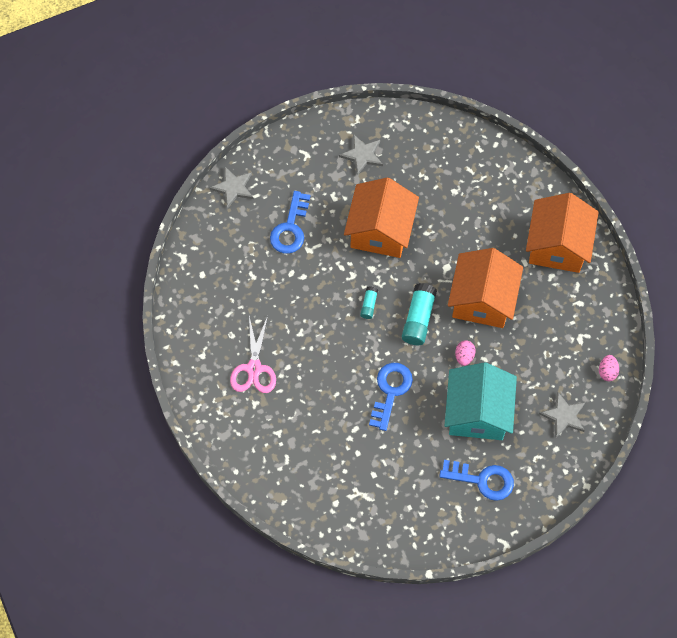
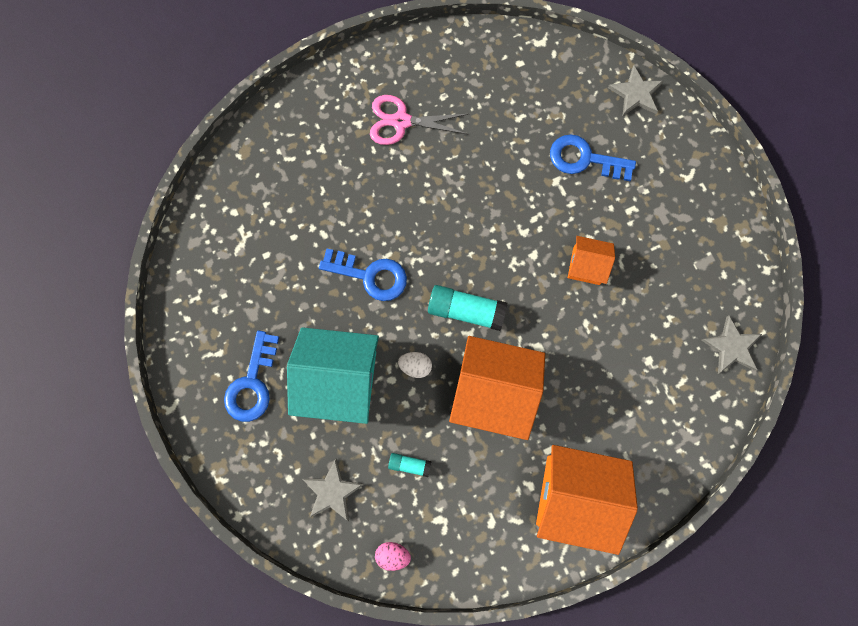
camera: 90 degrees right, 10 degrees up
(362, 155) = (693, 244): grey star -> grey star (731, 347)
(369, 305) = (483, 251): turquoise glue stick -> turquoise glue stick (409, 464)
(380, 231) = (586, 266): orange house -> orange house, size x0.52
(464, 356) = (415, 366): pink egg -> white egg

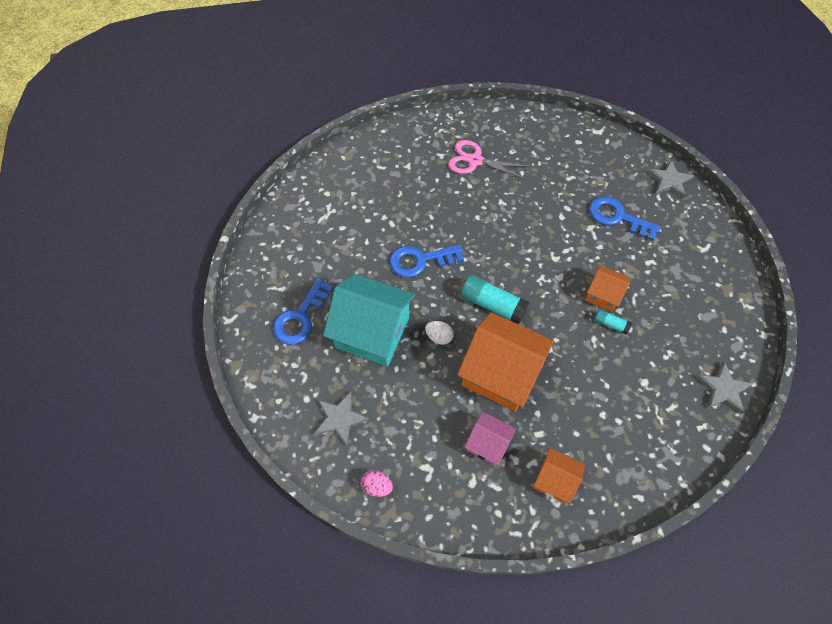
camera: 15 degrees right, 15 degrees down
(370, 275) = (420, 261): blue key -> blue key turned 135 degrees clockwise
(409, 464) = (412, 414): turquoise glue stick -> turquoise glue stick (610, 324)
(497, 476) = (488, 444): none -> pink house
(574, 496) = (554, 480): orange house -> orange house, size x0.52

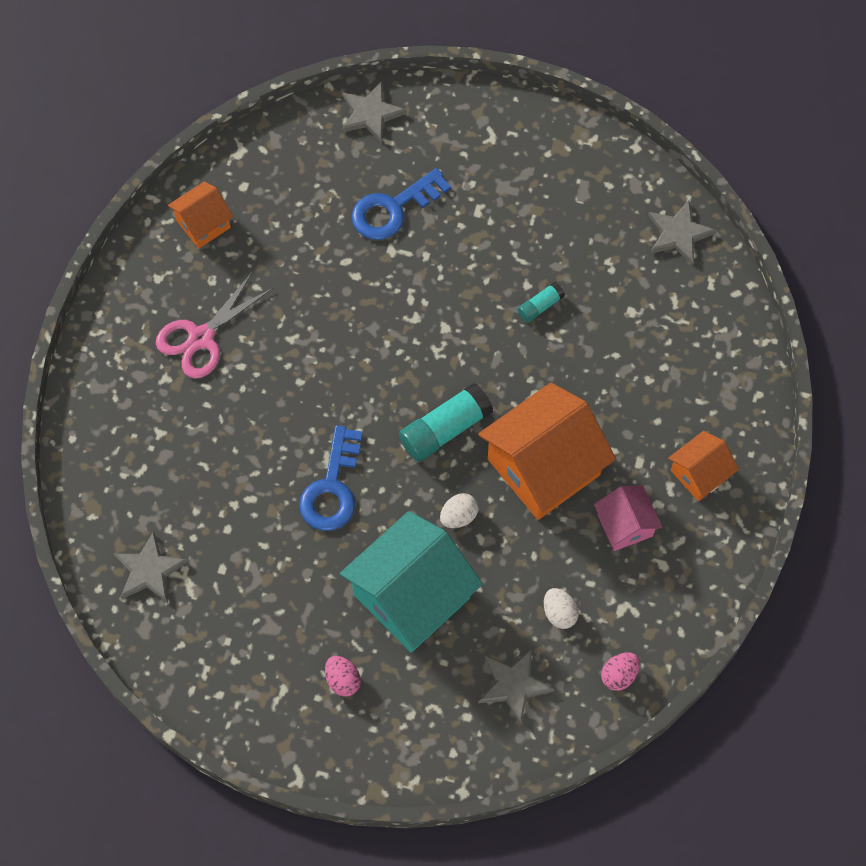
camera: 65 degrees left, 5 degrees up
(301, 317) = (343, 680): blue key -> pink egg
(324, 194) = (149, 570): none -> grey star
(403, 427) = (559, 613): none -> white egg
(488, 444) = (625, 525): pink house -> pink house turned 75 degrees counterclockwise
(603, 295) = (496, 291): orange house -> orange house (203, 224)

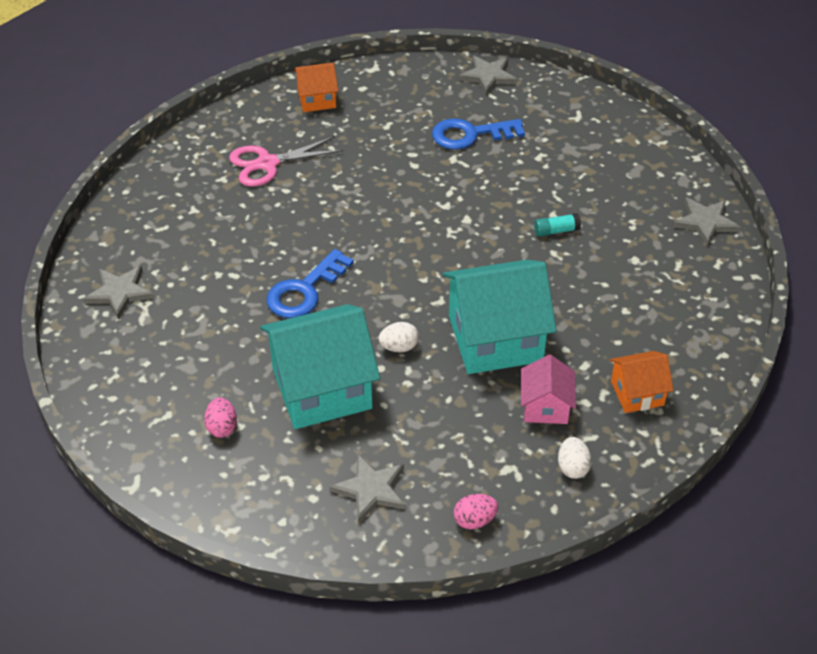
camera: 25 degrees right, 20 degrees down
(445, 429) = (425, 284): turquoise glue stick -> none
(543, 467) = (495, 339): orange house -> turquoise house
(559, 613) = (446, 450): white egg -> white egg (572, 467)

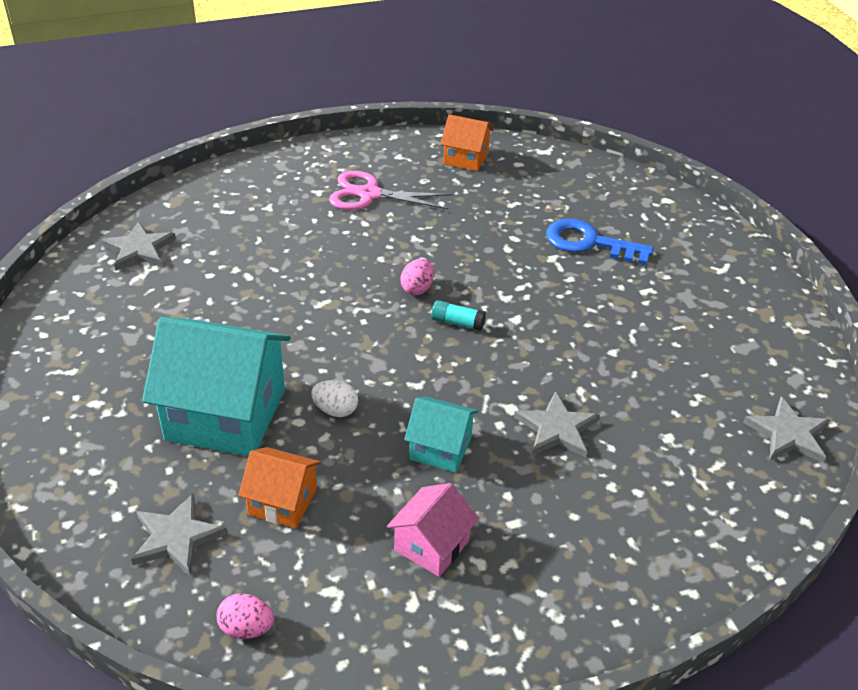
camera: 30 degrees right, 5 degrees down
(222, 427) = (104, 405): pink egg -> pink egg (417, 288)
(305, 291) = (297, 317): blue key -> none
(488, 76) = (655, 197): grey star -> grey star (556, 429)
(495, 339) = (440, 448): turquoise house -> turquoise house, size x0.52
(556, 231) = (602, 370): turquoise glue stick -> turquoise glue stick (457, 322)
(572, 467) = (403, 628): white egg -> none
(637, 393) = (548, 584): orange house -> orange house (282, 502)

